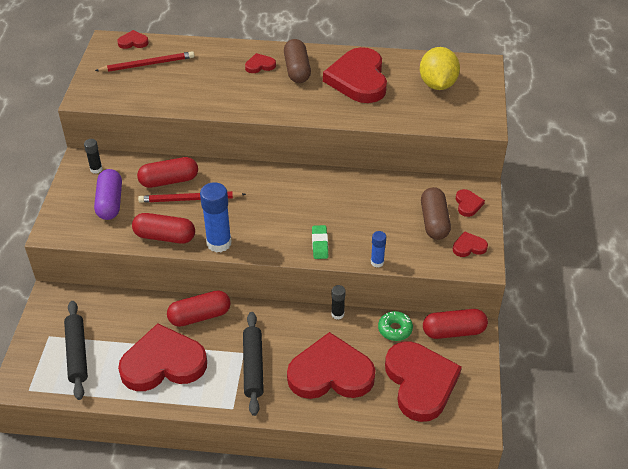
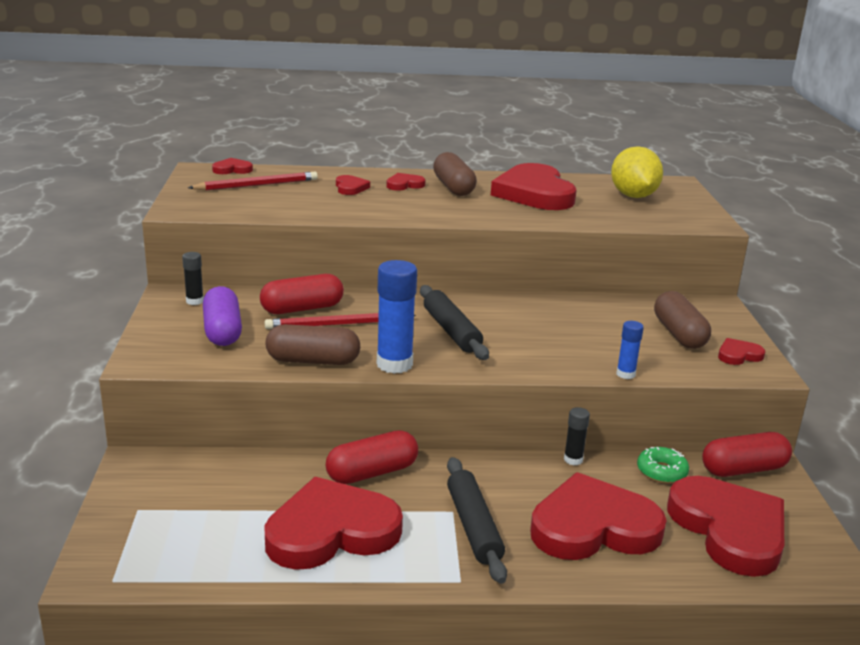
camera: 10 degrees left, 20 degrees down
(77, 353) = (188, 528): black rolling pin -> black rolling pin (451, 331)
(165, 237) = (313, 361): red capsule -> brown capsule
(320, 244) = (537, 360): green eraser -> none
(468, 204) = (712, 318): red heart -> red heart (350, 188)

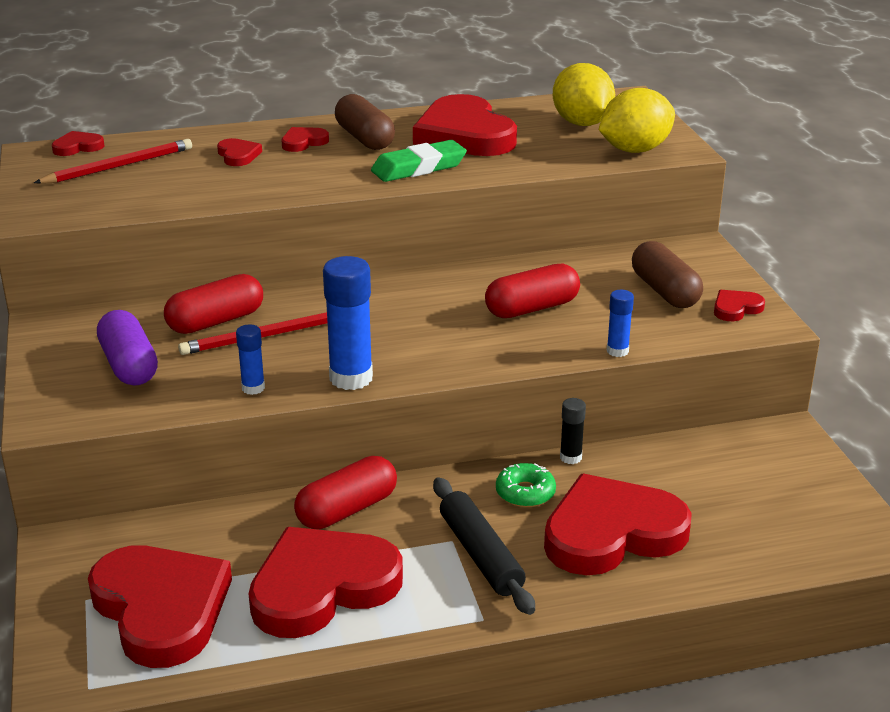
camera: 10 degrees left, 5 degrees up
(195, 301) = (78, 330): black glue stick -> none
(313, 361) = (253, 388): brown capsule -> blue glue stick
(451, 331) = (404, 325): black rolling pin -> none
(489, 211) = (418, 168): none -> green eraser
(661, 472) = (671, 456): green donut -> green donut (525, 493)
(672, 219) = (634, 150): none -> yellow lemon
(729, 529) = (757, 511): red heart -> red heart (161, 609)
(743, 469) = (758, 439): red capsule -> red capsule (532, 308)

